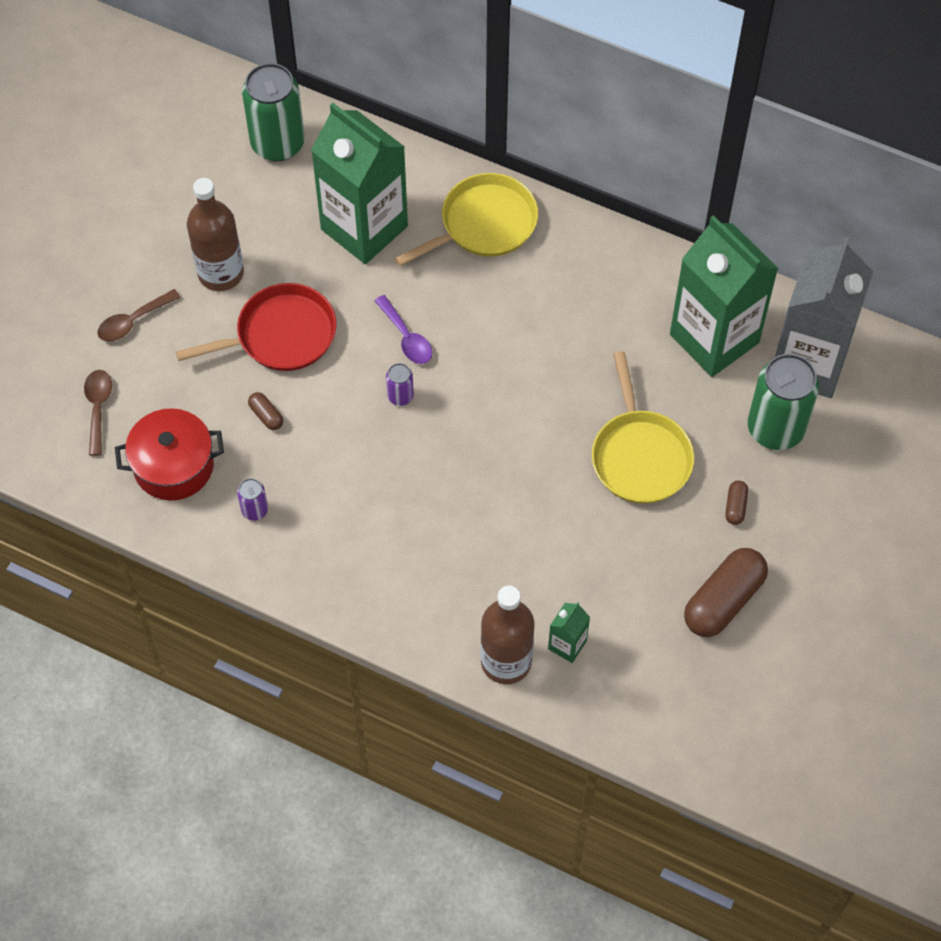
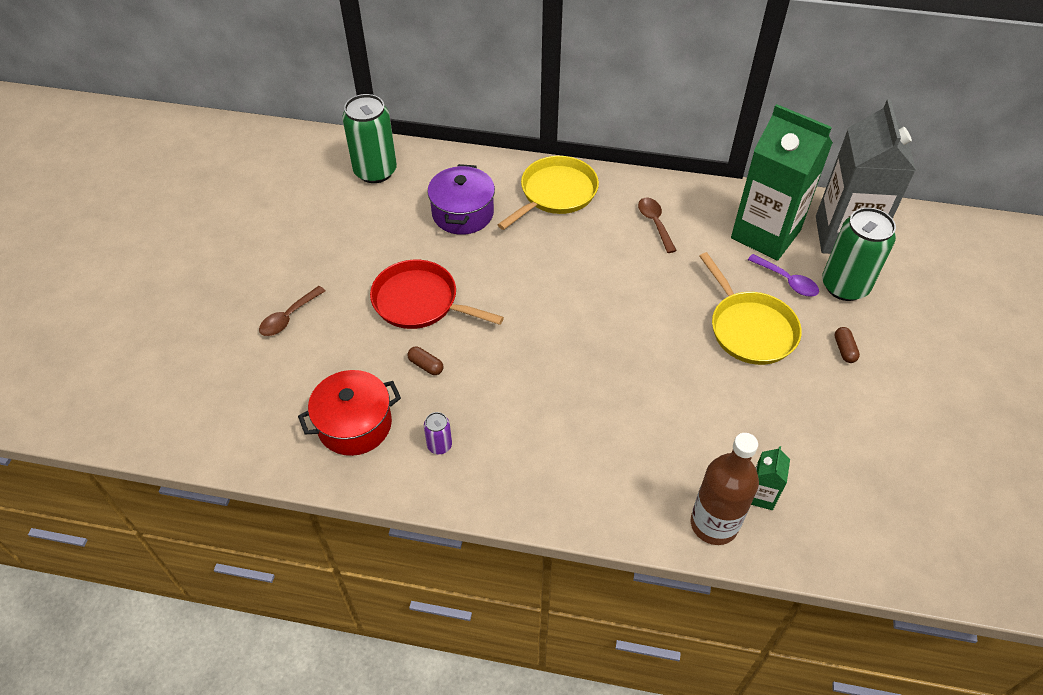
camera: 15 degrees left, 10 degrees down
(98, 408) = (273, 392): brown spoon -> brown spoon (655, 223)
(221, 273) = (355, 267): brown bottle -> none
(281, 335) = (419, 301): red pan -> red pan turned 120 degrees counterclockwise
(364, 228) = (462, 213): green carton -> purple pot
(400, 396) = (535, 326): purple can -> none
(406, 337) = (524, 282): purple spoon -> purple spoon (787, 281)
(723, 601) = (873, 425): brown capsule -> none

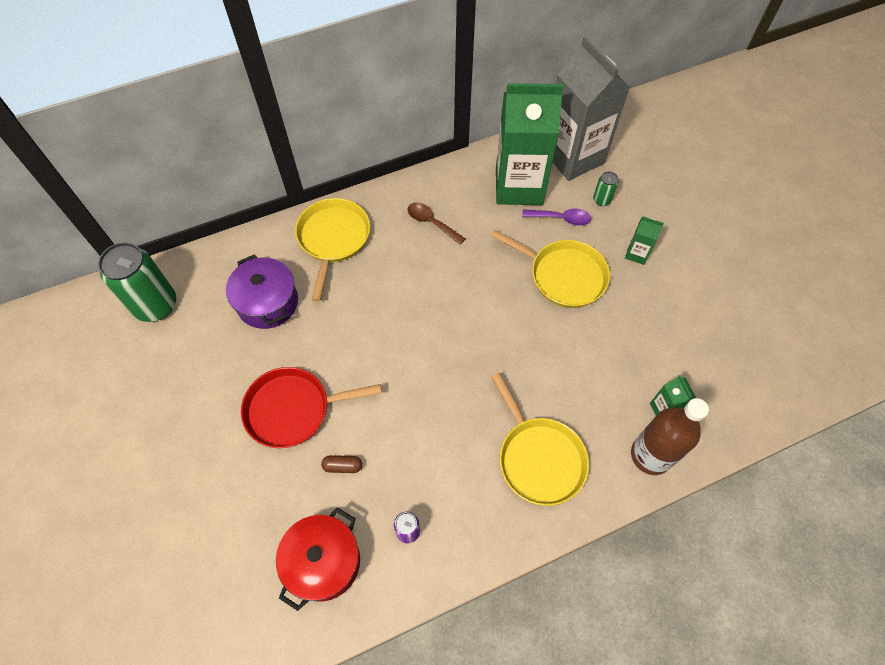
camera: 35 degrees left, 10 degrees up
(288, 317) = (184, 499): brown spoon -> none
(601, 461) = (539, 458): none -> yellow pan
(844, 286) = (602, 200): green can -> green can, size x0.45
(844, 349) = (637, 254): brown capsule -> green carton

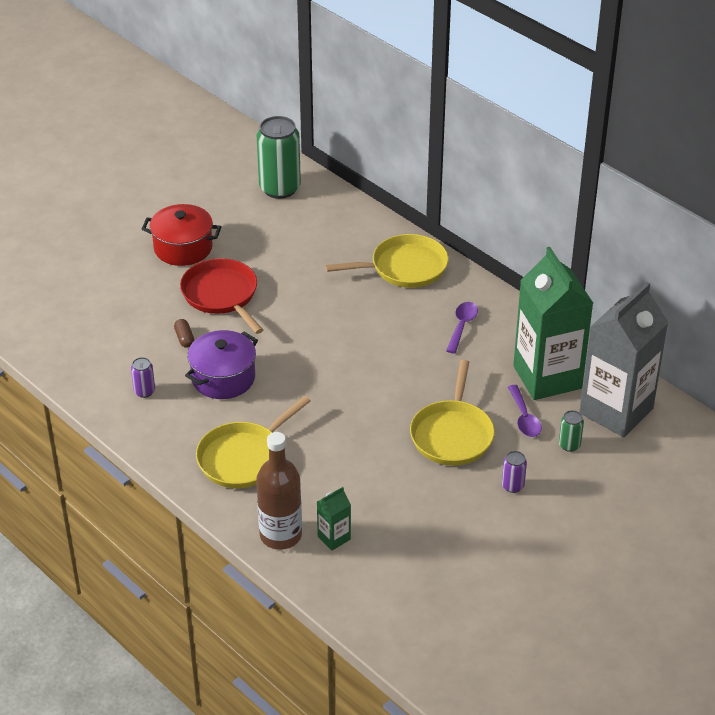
camera: 70 degrees right, 20 degrees down
(268, 302) = (315, 249): purple pot -> purple pot (223, 378)
(323, 562) = (102, 351): red pot -> red pot (183, 248)
(431, 223) = (462, 326): brown spoon -> purple spoon
(637, 254) = (512, 486): green carton -> purple can

